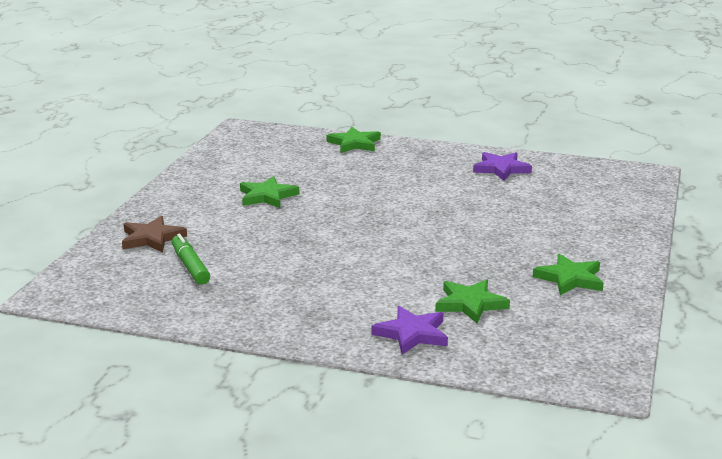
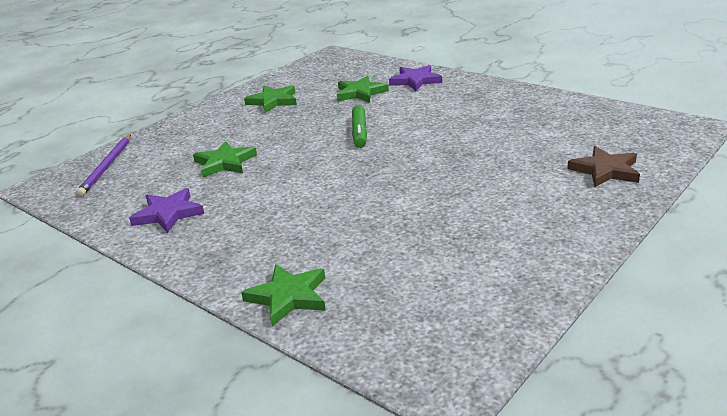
camera: 155 degrees left, 5 degrees up
(190, 266) = (565, 138): green marker -> green marker (359, 132)
(267, 196) = (464, 210): green star -> green star (224, 163)
(623, 191) = (107, 167): none -> purple pencil

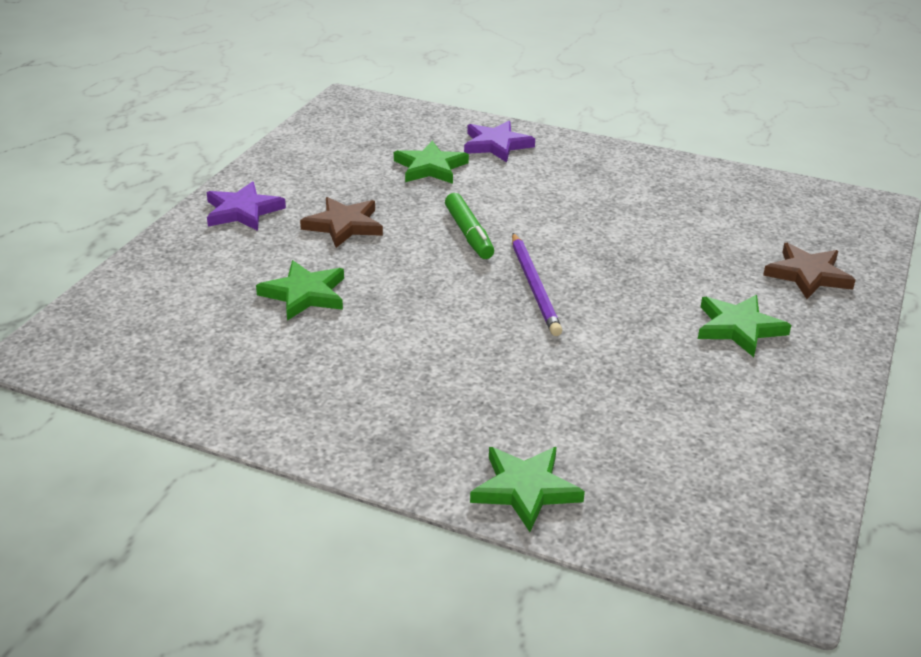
camera: 20 degrees left, 5 degrees up
(107, 167) = (123, 313): purple pencil -> purple pencil (534, 286)
(168, 214) = (276, 383): purple star -> purple star (242, 211)
(273, 101) = (309, 186): green star -> green star (738, 328)
(279, 124) = (344, 225): none -> brown star

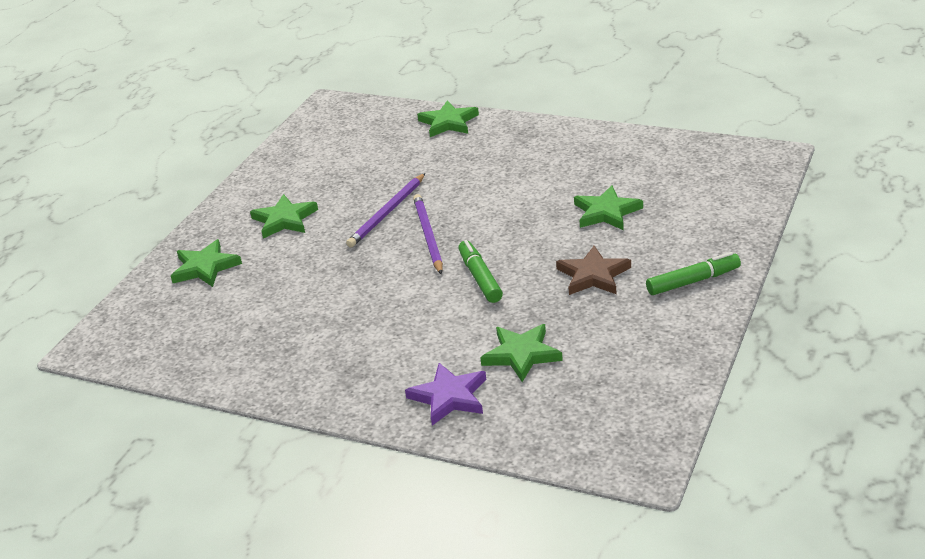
camera: 175 degrees left, 0 degrees up
(242, 211) = (693, 281): purple star -> green marker
(596, 323) = (387, 213): none -> purple pencil
(808, 275) = (205, 267): brown star -> green star

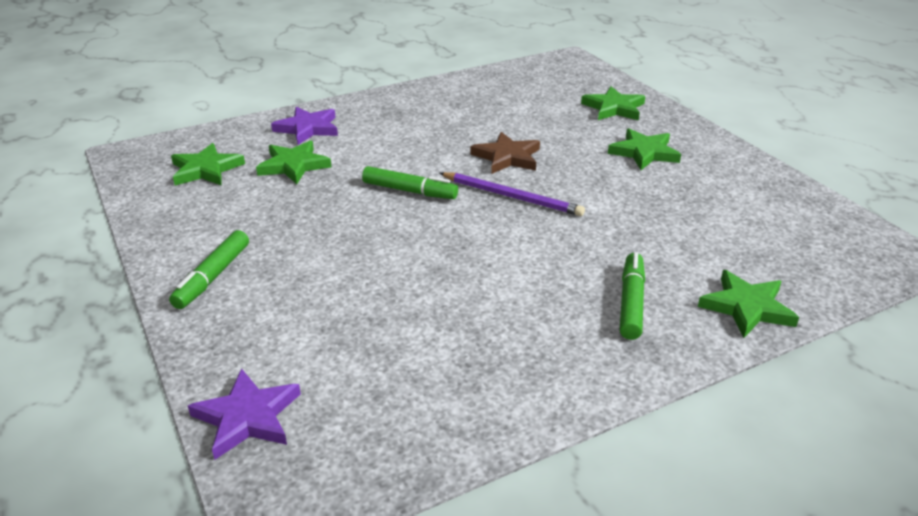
camera: 125 degrees right, 0 degrees up
(387, 213) = (583, 195): purple pencil -> none
(493, 149) = (631, 303): none -> green marker
(593, 275) = (316, 237): brown star -> brown star (507, 157)
(606, 212) = (390, 299): green star -> green star (206, 169)
(751, 193) = (247, 417): none -> purple star

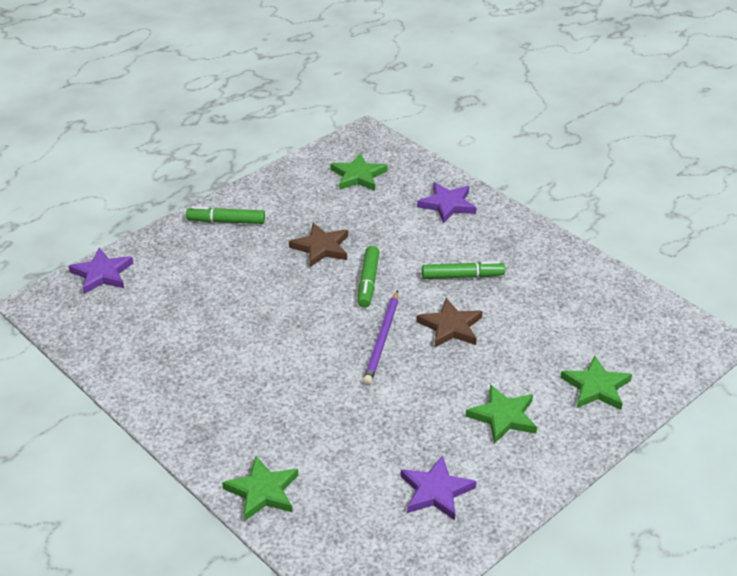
camera: 75 degrees right, 5 degrees up
(293, 165) = (382, 214): green star -> none
(326, 212) = (321, 247): none -> brown star
(631, 303) = (251, 423): green marker -> green marker (462, 276)
(743, 201) = (435, 491): none -> purple star

